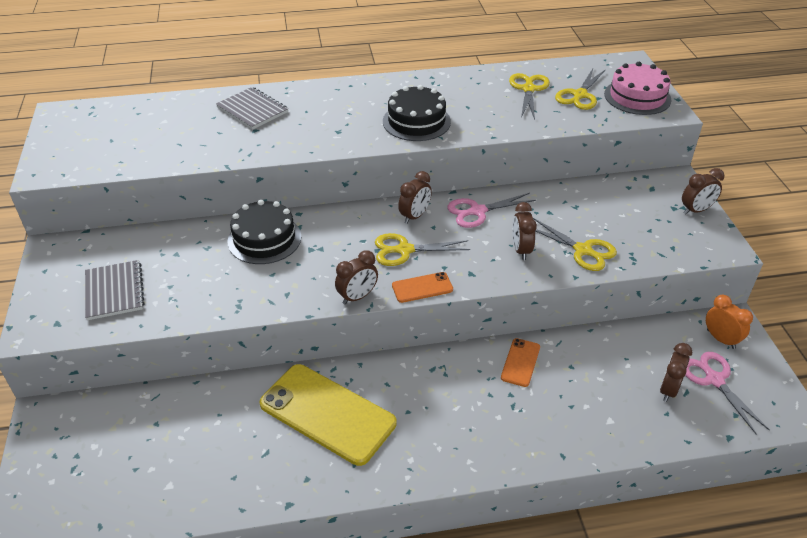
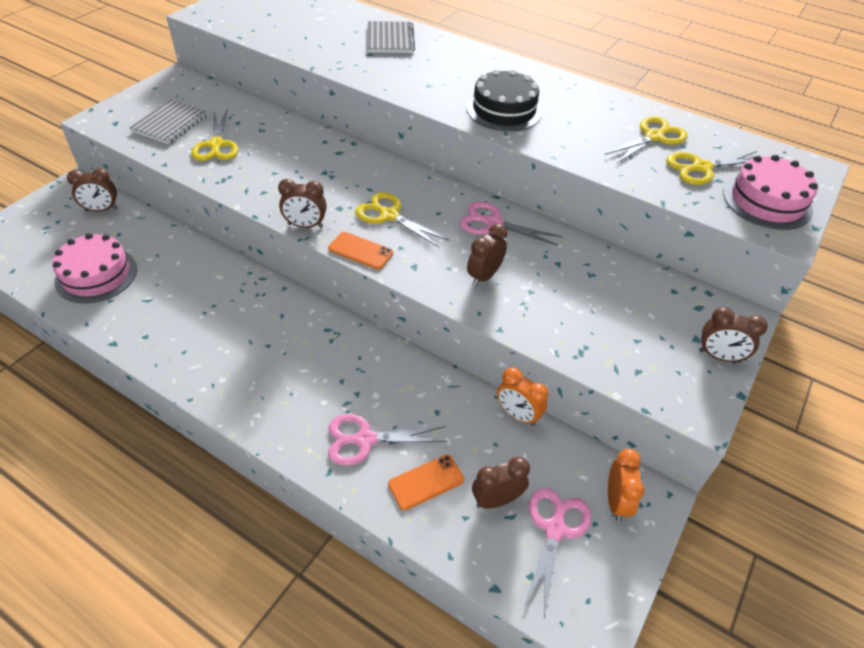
camera: 40 degrees right, 5 degrees up
(189, 468) = (96, 275): none -> pink cake
(264, 239) = (304, 146): black cake -> none
(327, 413) = (216, 304): yellow phone -> none
(415, 216) = (435, 196): brown clock -> brown clock (101, 209)
(520, 362) = (399, 376): orange phone -> orange phone (426, 482)
(555, 418) = (365, 439): none -> pink scissors
(583, 250) = (540, 313): yellow scissors -> yellow scissors (216, 145)
(615, 331) = (517, 415): none -> orange clock

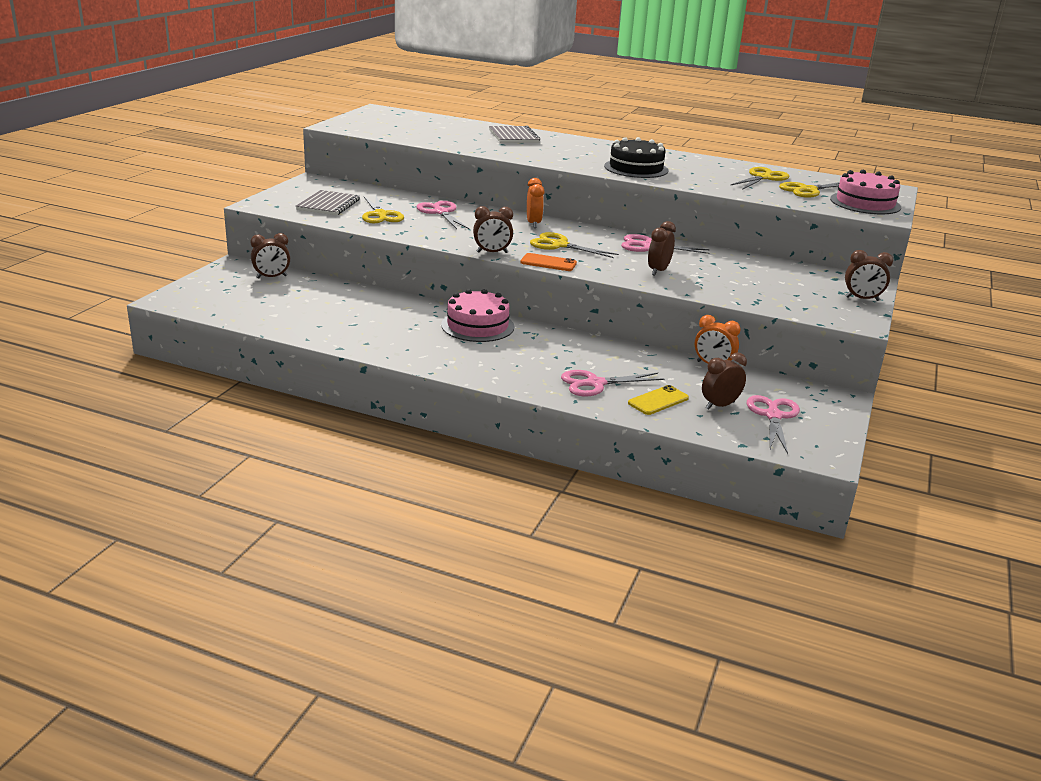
camera: 10 degrees left, 20 degrees down
(96, 275) = (295, 313): pink cake -> pink cake (477, 326)
(284, 143) = (441, 212): none -> pink scissors
(426, 482) = (658, 400): orange phone -> yellow phone
(616, 501) = (813, 400): orange clock -> orange clock (533, 224)

